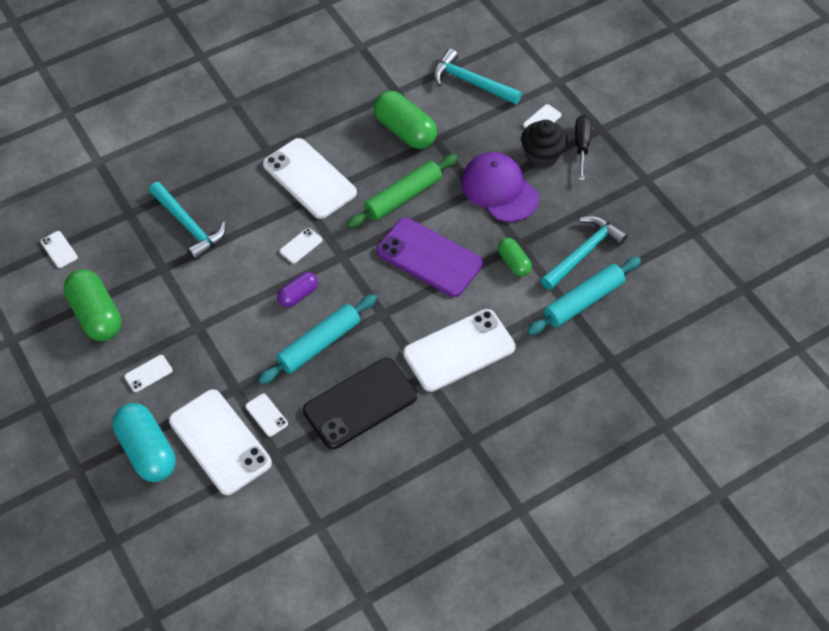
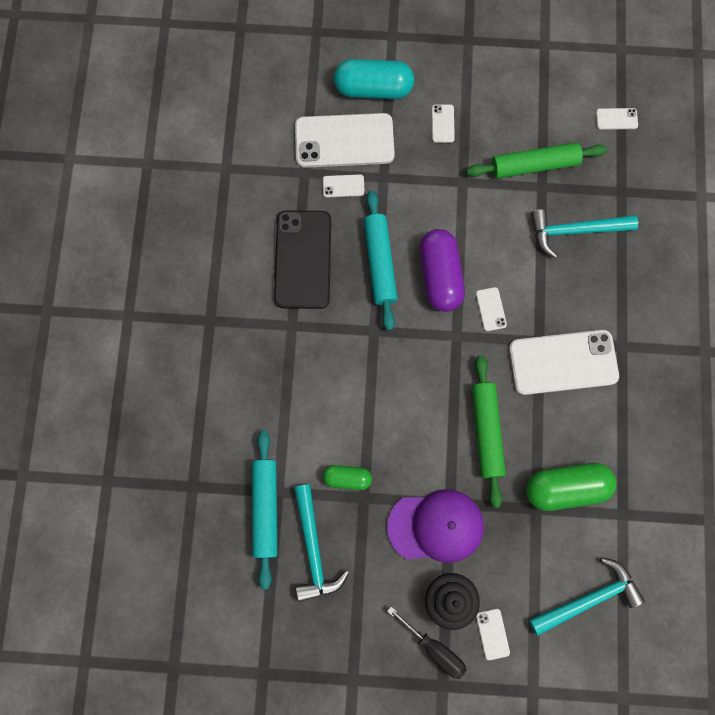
camera: 125 degrees right, 20 degrees up
(96, 315) = (527, 114): green capsule -> none
(145, 284) = (534, 165): none -> green rolling pin
(298, 295) = (440, 276): purple capsule -> purple capsule, size x1.79
(429, 257) = (403, 408): purple phone -> none
(459, 350) = (294, 368): white phone -> none

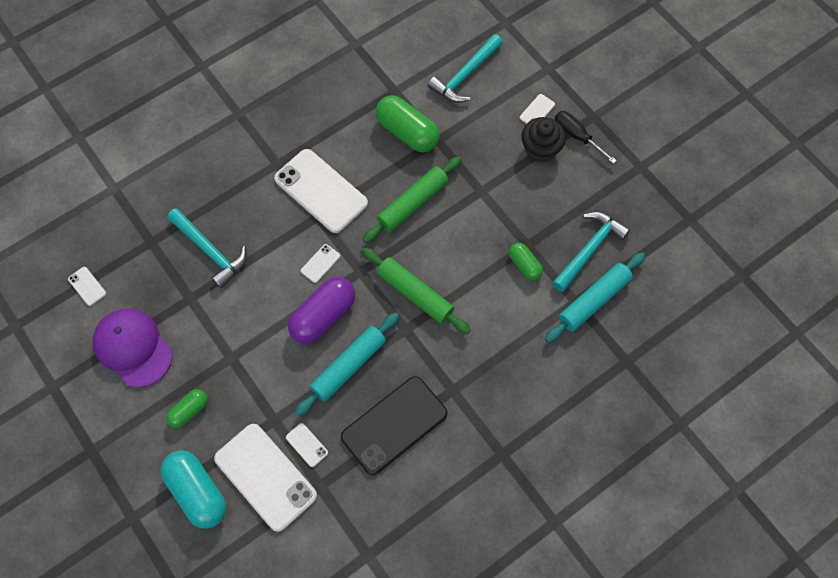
camera: 130 degrees left, 10 degrees down
(434, 648) = (577, 136): black screwdriver -> black screwdriver turned 45 degrees counterclockwise
(436, 526) = (503, 188): purple cap -> purple cap (133, 348)
(442, 123) = (189, 411): white phone -> green capsule
(534, 165) = (175, 316): green rolling pin -> green rolling pin (415, 294)
(588, 598) = (465, 75): turquoise hammer -> turquoise hammer turned 75 degrees counterclockwise

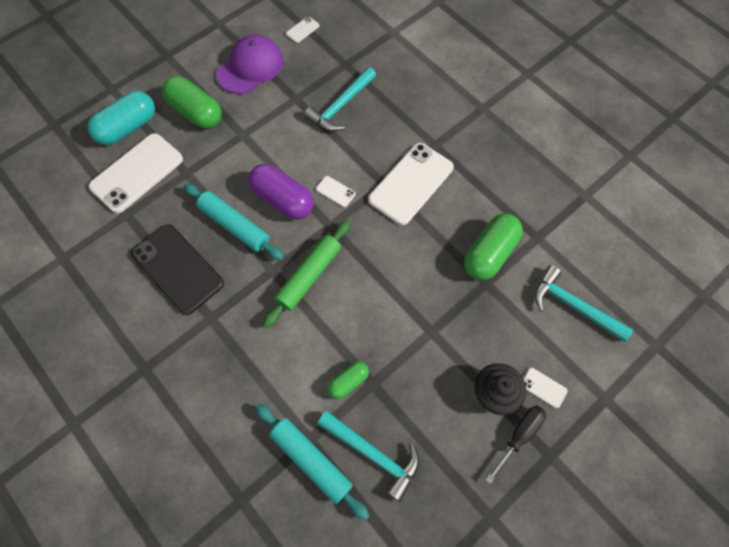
camera: 85 degrees right, 0 degrees up
(189, 411) = (196, 112): green capsule -> green capsule, size x1.79
(307, 445) = (163, 200): white phone -> none
(412, 203) = (408, 265): green rolling pin -> none

